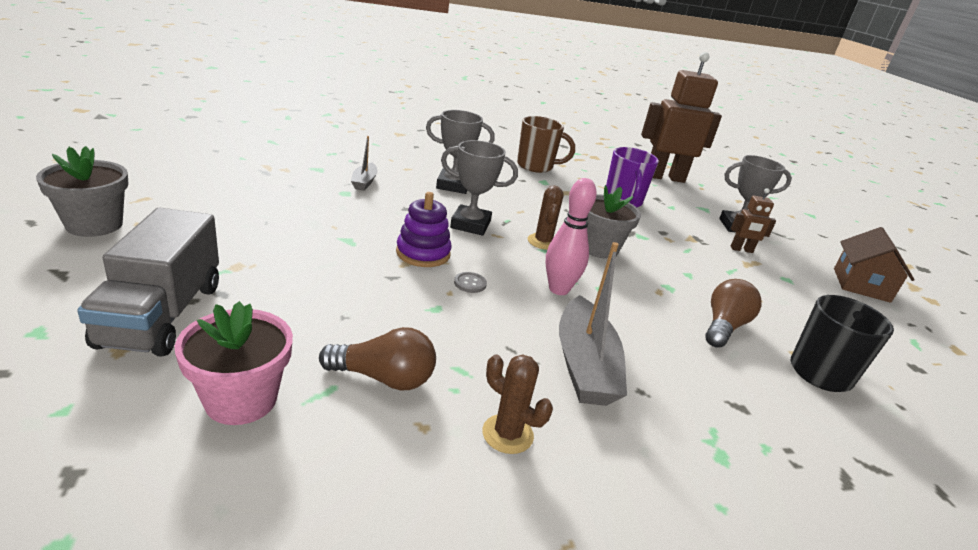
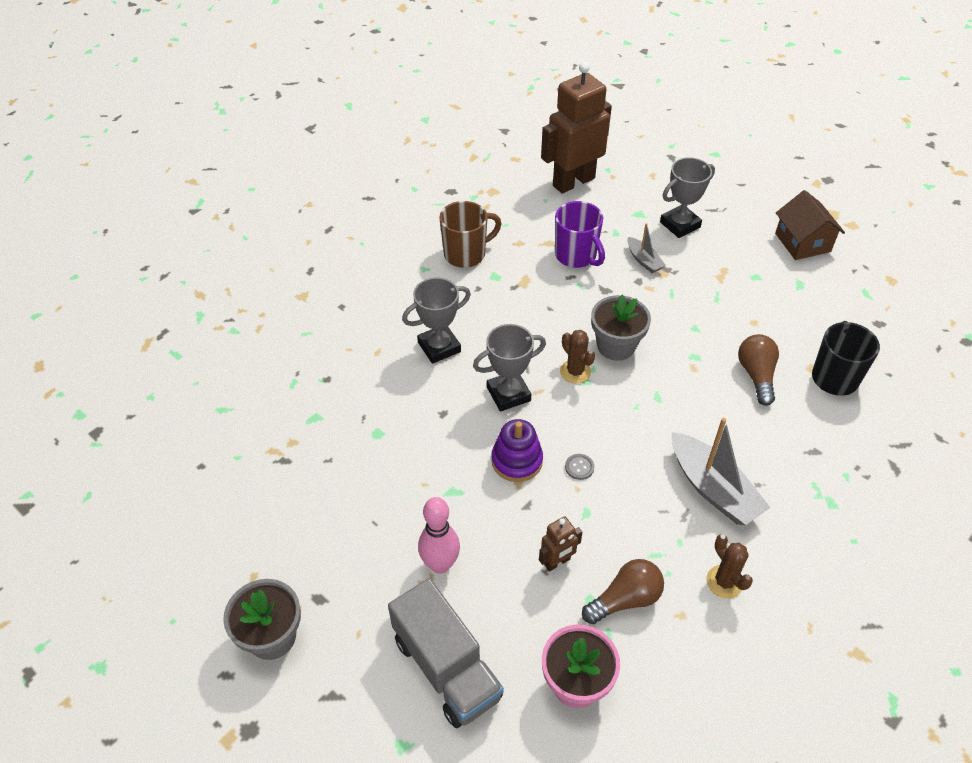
camera: 30 degrees left, 20 degrees up
(364, 182) = (372, 404): grey boat -> grey boat (644, 260)
(507, 434) = (724, 582): brown cactus -> brown cactus turned 60 degrees clockwise
(558, 289) = (635, 423): pink bowling pin -> pink bowling pin (440, 564)
(741, 250) = (704, 259): brown robot -> brown robot (557, 562)

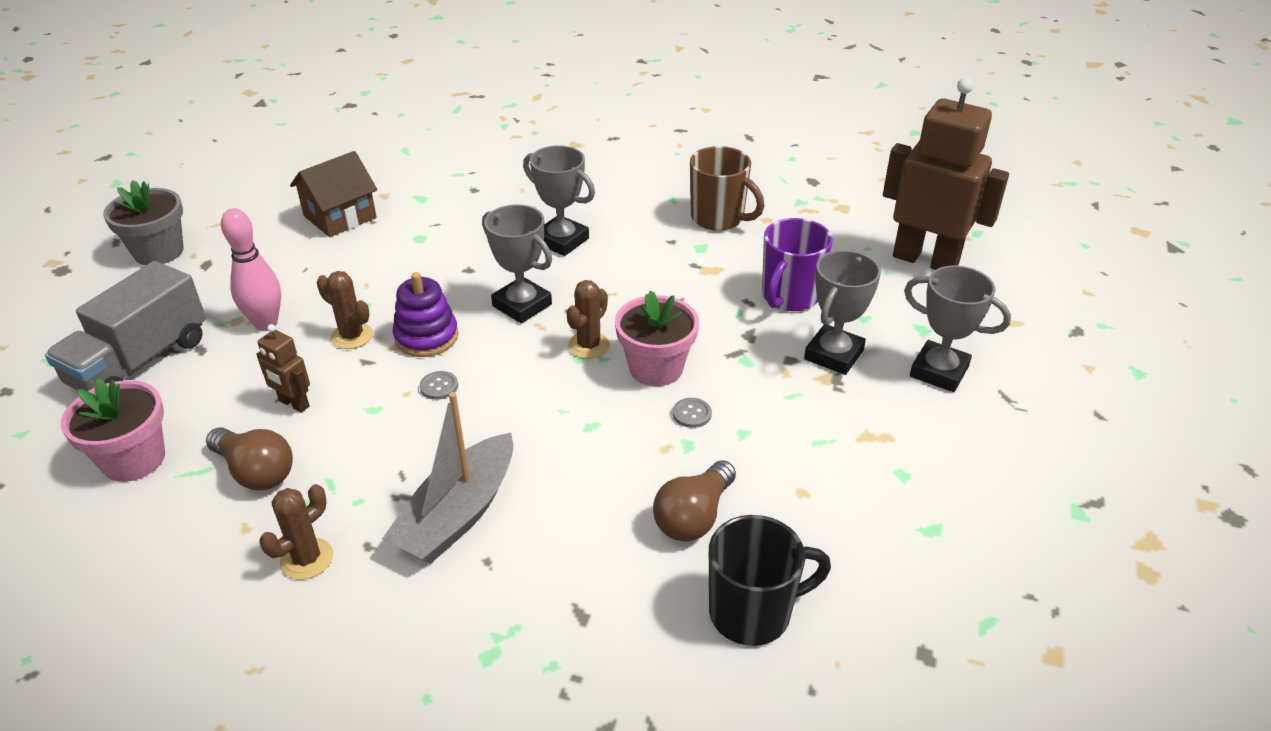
camera: 65 degrees right, 10 degrees down
(490, 508) = (352, 336): none -> brown cactus
(616, 346) = (656, 368): grey flower pot -> pink flower pot
(644, 260) = (834, 355): grey boat -> grey trophy
(668, 344) = (692, 414): none -> grey button
(756, 375) = (694, 517): brown light bulb -> brown light bulb turned 150 degrees clockwise
(802, 242) = (1034, 514): brown house -> brown house (340, 217)

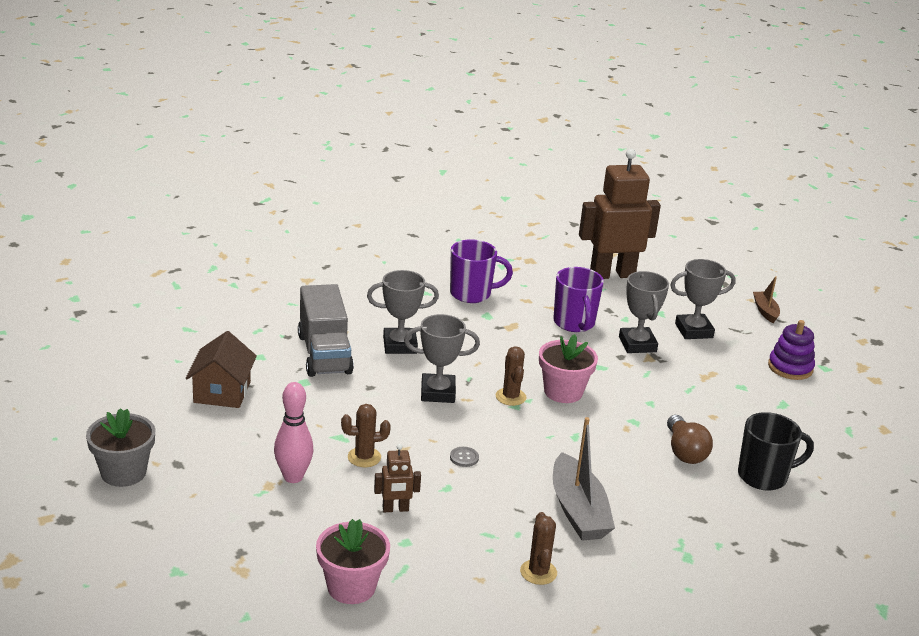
camera: 45 degrees left, 10 degrees down
(140, 362) = (249, 539): grey truck -> grey truck (324, 354)
(255, 472) = (437, 552): brown light bulb -> none
(426, 337) = (411, 436): purple stacking toy -> purple stacking toy (790, 367)
(692, 414) = (614, 406): grey button -> none
(719, 218) = (472, 294): brown mug -> purple mug
(752, 613) = (764, 476): black mug -> black mug turned 45 degrees clockwise
(1090, 392) = (765, 311): none -> brown boat

